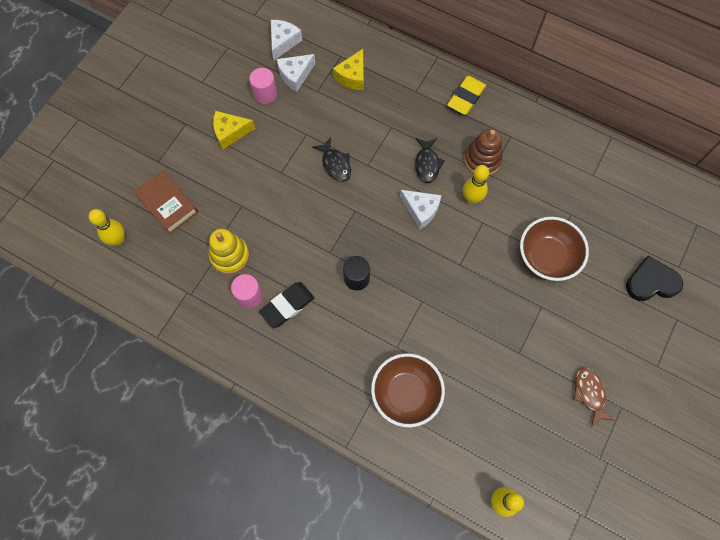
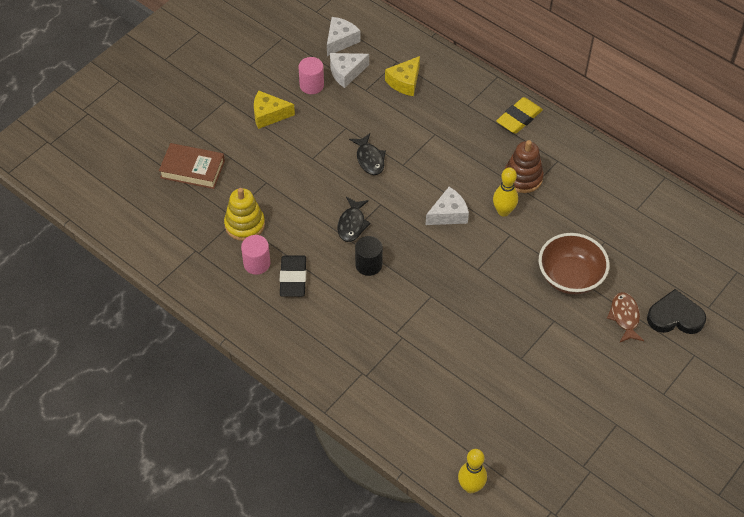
camera: 10 degrees right, 15 degrees down
(118, 239) = (137, 193): yellow bowling pin -> none
(167, 204) = (192, 169): brown book -> brown book turned 45 degrees counterclockwise
(287, 306) = (293, 278): black eraser -> black eraser turned 60 degrees counterclockwise
(406, 393) = (396, 375): brown bowl -> none
(421, 210) = (448, 214): white cheese -> white cheese turned 75 degrees counterclockwise
(427, 164) = (464, 173): black fish -> black fish (352, 224)
(589, 393) = (585, 407): brown fish -> brown fish (624, 317)

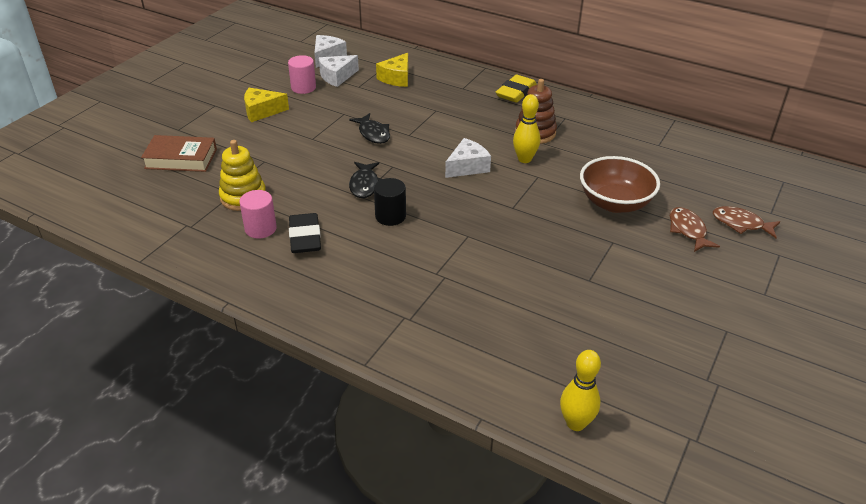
camera: 10 degrees left, 15 degrees down
(675, 316) = (741, 224): black heart -> brown fish

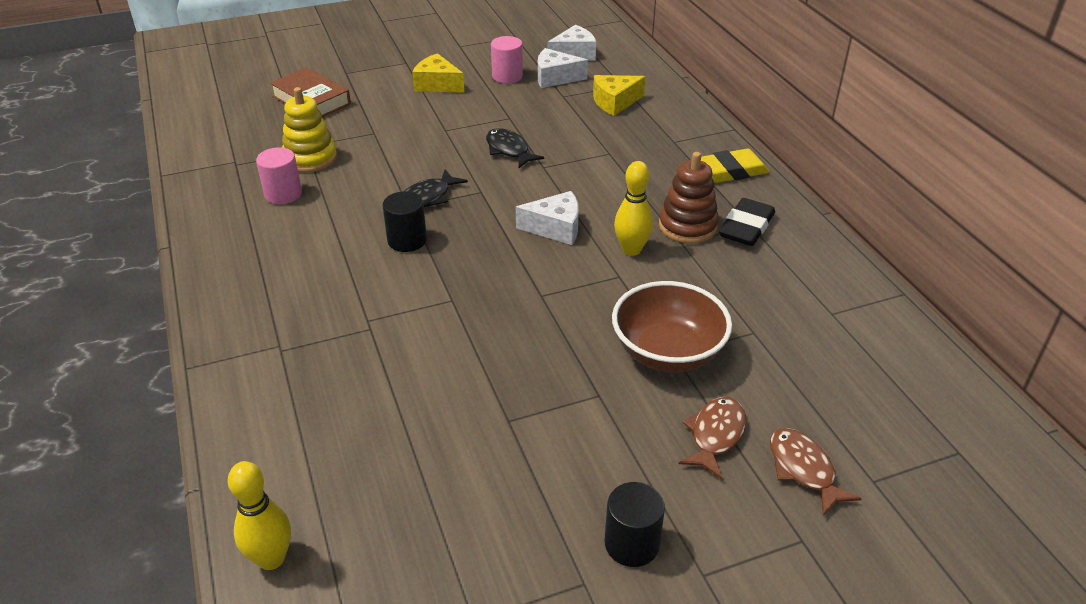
camera: 40 degrees right, 0 degrees up
(305, 237) = (306, 221): black eraser -> black eraser (746, 227)
(373, 134) = (509, 150): black fish -> black fish turned 135 degrees clockwise
(721, 300) = (631, 544): none -> black cylinder

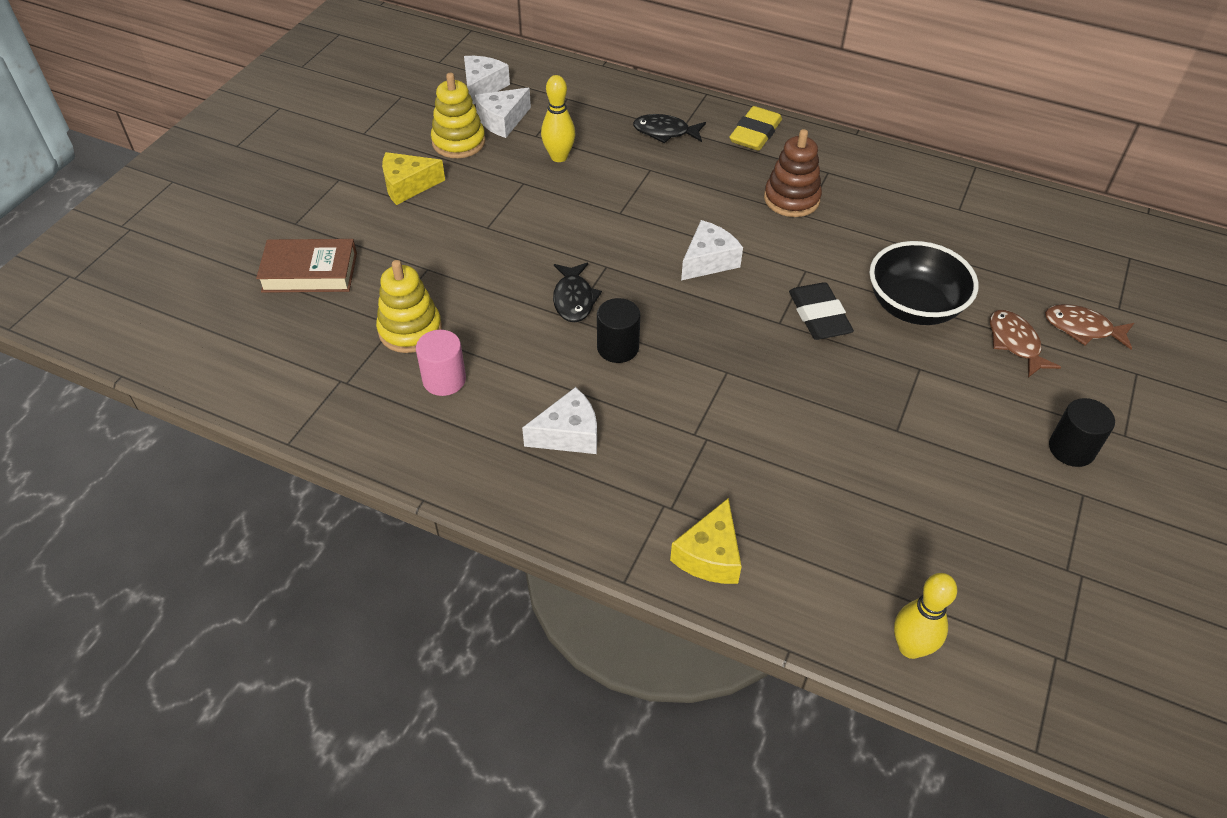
camera: 45 degrees left, 10 degrees up
(296, 267) = (568, 434): none -> white cheese
(507, 76) = (458, 142): pink cylinder -> yellow stacking toy
(509, 150) = (570, 214): black fish -> black fish (665, 132)
(615, 102) = (586, 118): yellow cheese -> yellow cheese (710, 555)
(631, 250) = (783, 243): yellow bowling pin -> yellow bowling pin (559, 157)
(667, 352) = (914, 306): brown bowl -> black bowl
(746, 227) = (827, 175): black eraser -> black eraser (819, 316)

